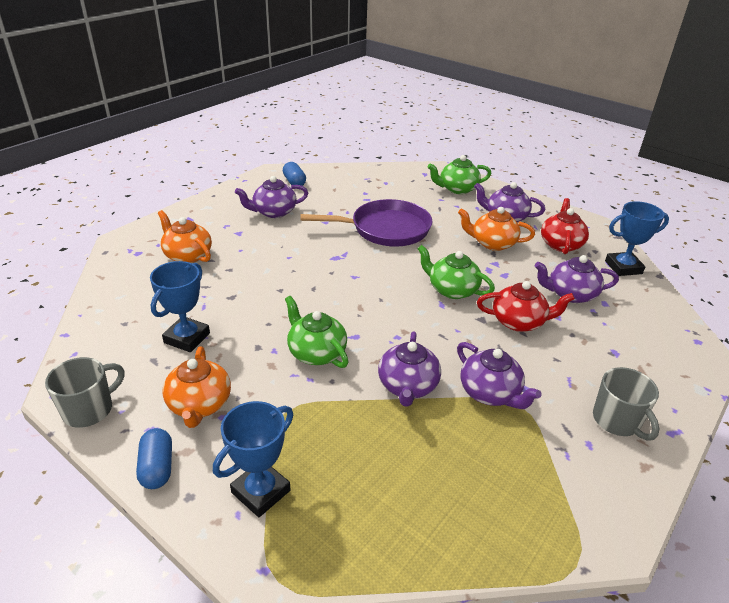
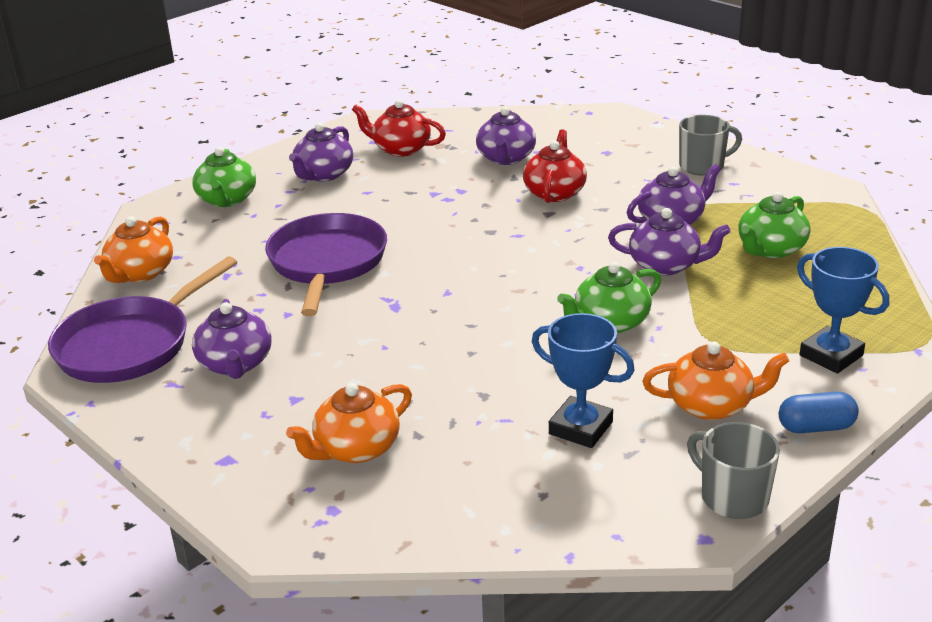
camera: 80 degrees left, 5 degrees down
(294, 182) = (130, 345): blue capsule -> purple pan
(452, 290) = (488, 226): green teapot -> green teapot (770, 249)
(492, 243) = (387, 190): orange teapot -> orange teapot (140, 273)
(623, 267) = (458, 123): blue trophy -> none

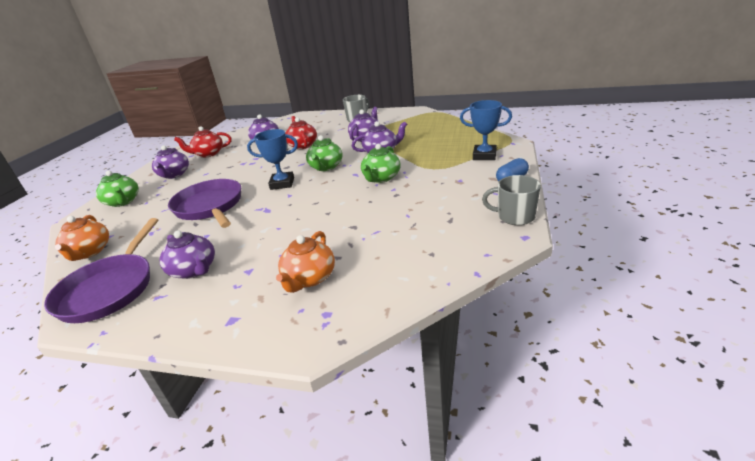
camera: 30 degrees left, 0 degrees up
(580, 428) = (416, 220): blue trophy -> blue trophy (282, 183)
(711, 405) = (461, 189): orange teapot -> none
(770, 249) = (417, 133): green teapot -> green teapot (326, 167)

